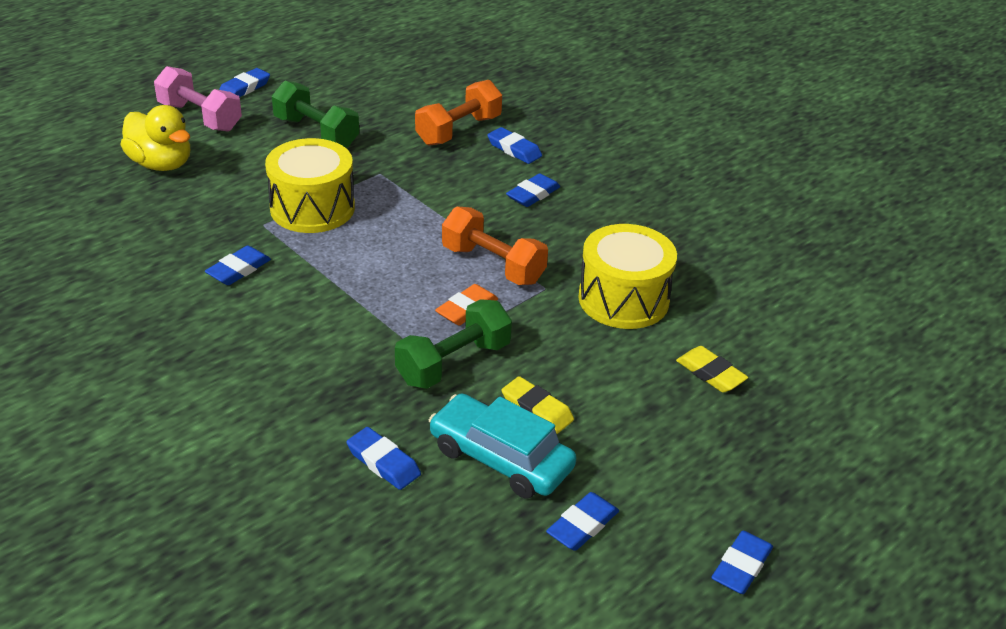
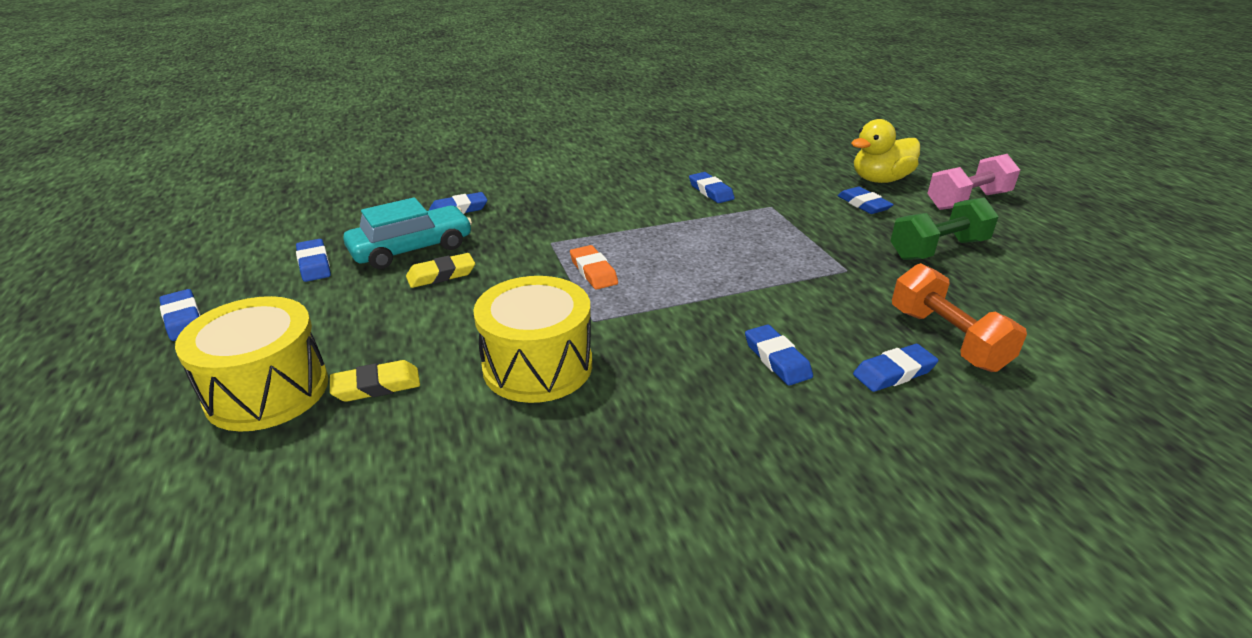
camera: 115 degrees right, 5 degrees down
(244, 88) = (1036, 226): blue eraser -> blue eraser (863, 204)
(312, 208) = (790, 229): yellow drum -> yellow drum (267, 391)
(453, 363) = (529, 251): green dumbbell -> none
(493, 265) = (650, 299): orange dumbbell -> none

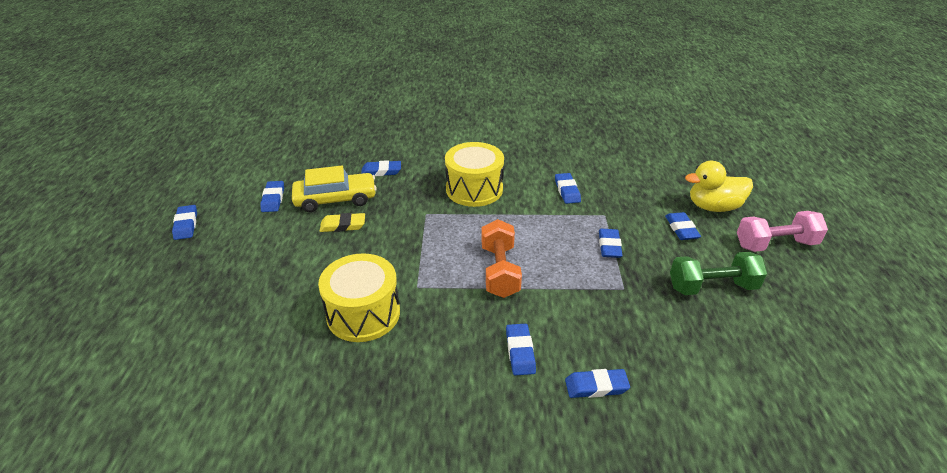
camera: 20 degrees right, 5 degrees up
(267, 391) = (207, 289): yellow drum -> yellow drum (474, 189)
(376, 386) = (265, 302): yellow eraser -> none
(412, 249) = (335, 199): turquoise car -> yellow car
(593, 271) = (440, 246): orange eraser -> none
(799, 233) = (609, 246): none -> blue eraser
(946, 339) = (657, 370): orange dumbbell -> orange dumbbell (499, 271)

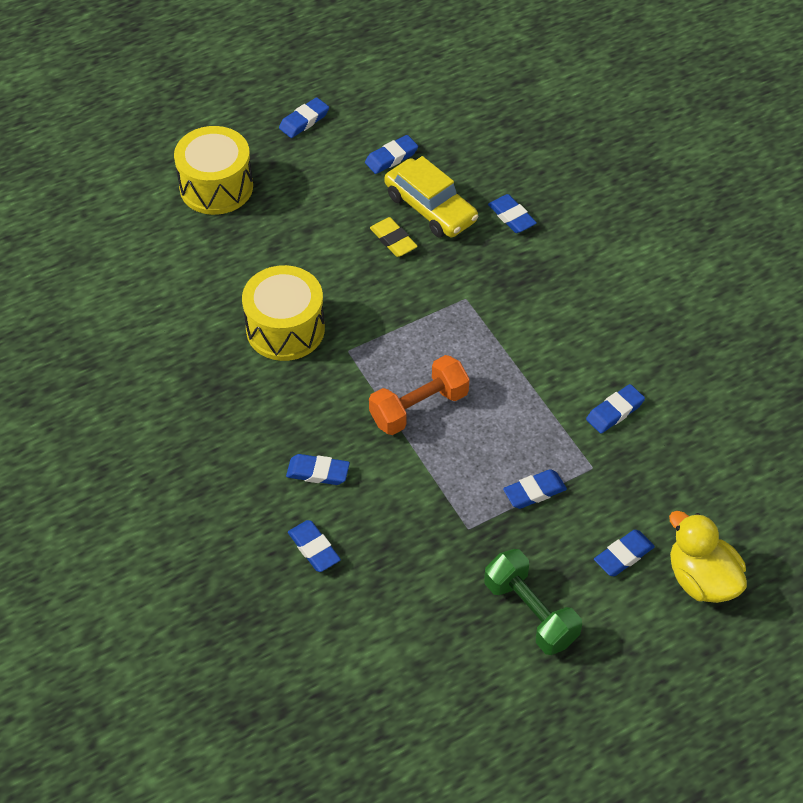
camera: 60 degrees right, 15 degrees up
(474, 189) = (545, 319): yellow drum -> yellow drum (216, 187)
(520, 352) = (318, 472): blue eraser -> blue eraser turned 45 degrees clockwise
(775, 244) = (665, 665): pink dumbbell -> none

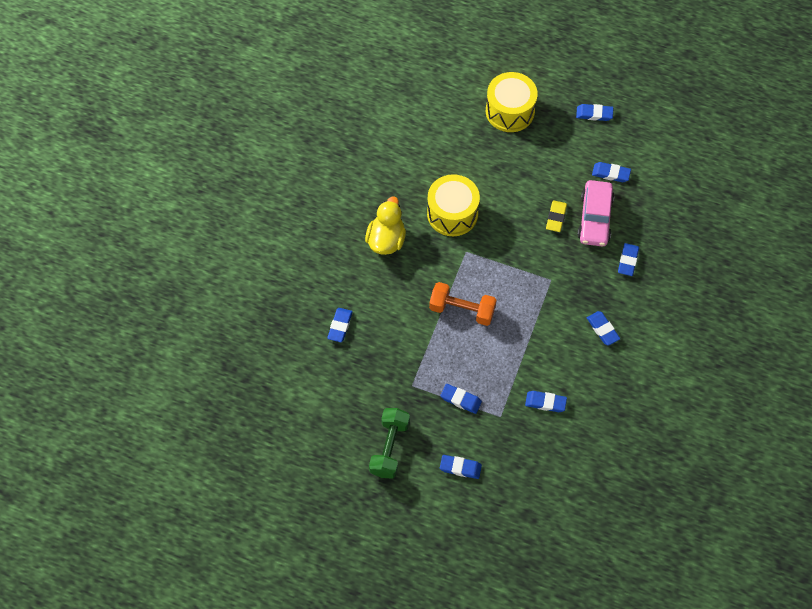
camera: 50 degrees right, 10 degrees up
(318, 472) = (383, 294): blue eraser -> blue eraser (602, 329)
(430, 208) = (595, 218): yellow car -> pink car
(701, 579) = (479, 514): yellow duck -> yellow duck (386, 240)

